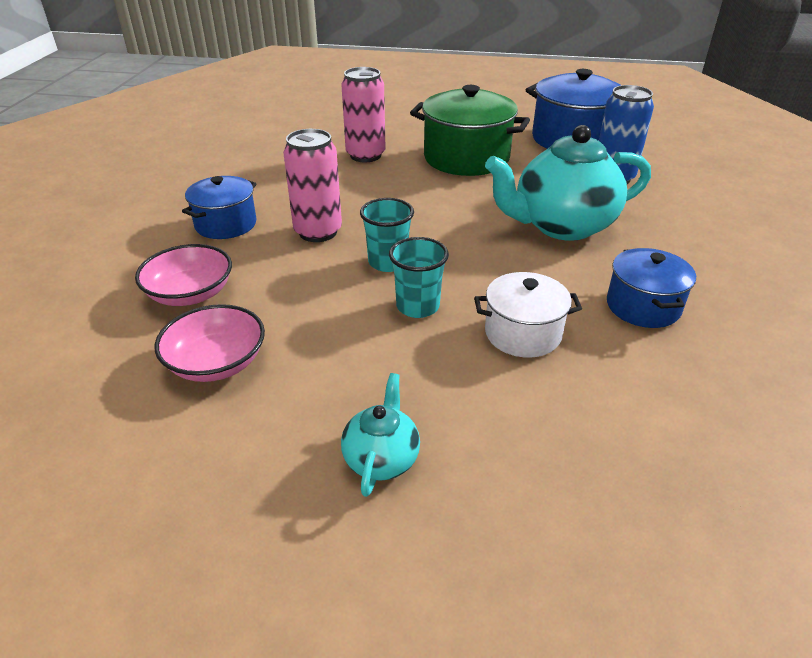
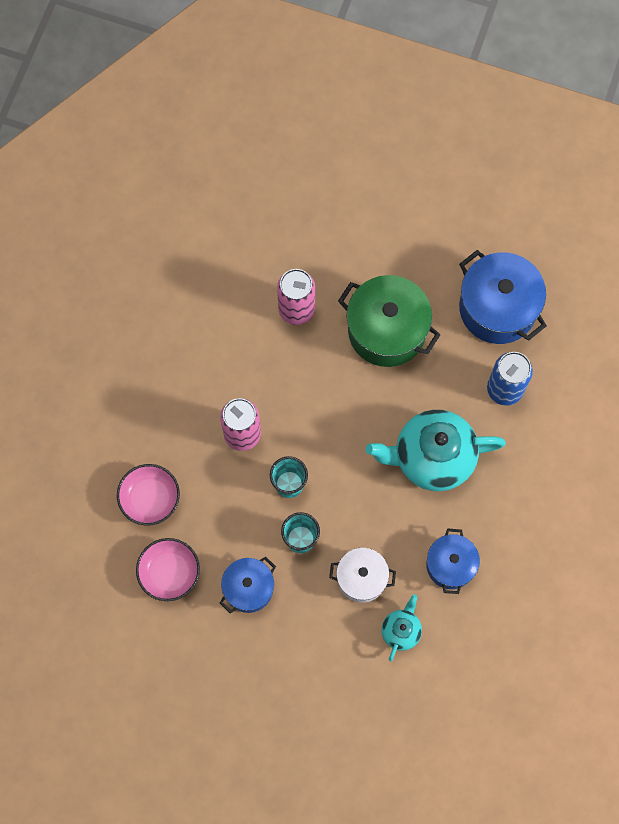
camera: 10 degrees right, 35 degrees up
(226, 224) = (172, 411): blue pot -> blue pot (248, 588)
(381, 458) = (257, 663): turquoise teapot -> turquoise teapot (401, 630)

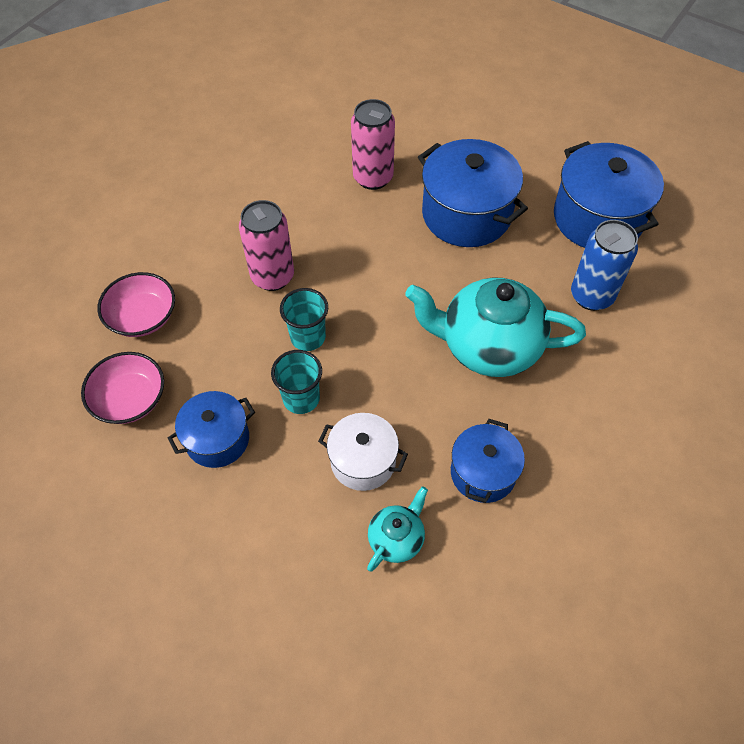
camera: 15 degrees right, 15 degrees down
(387, 330) = (466, 214): green pot -> blue pot

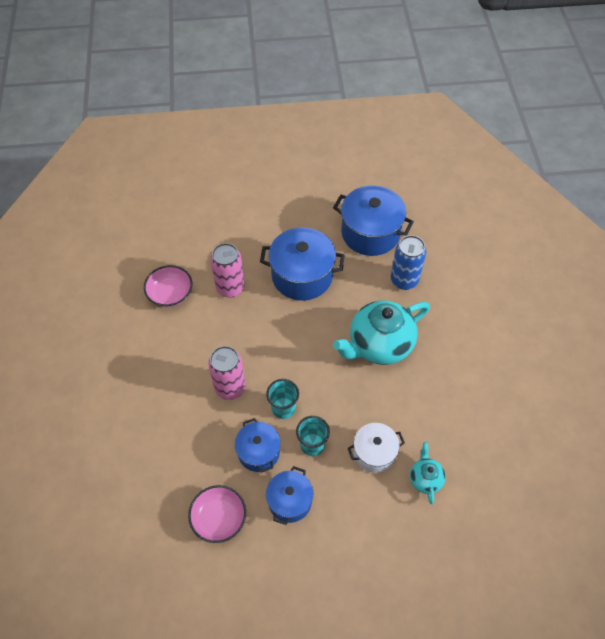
camera: 40 degrees left, 0 degrees up
(142, 317) = (177, 466): pink bowl -> pink bowl (170, 293)
(483, 473) = (434, 413): blue pot -> blue pot (258, 452)

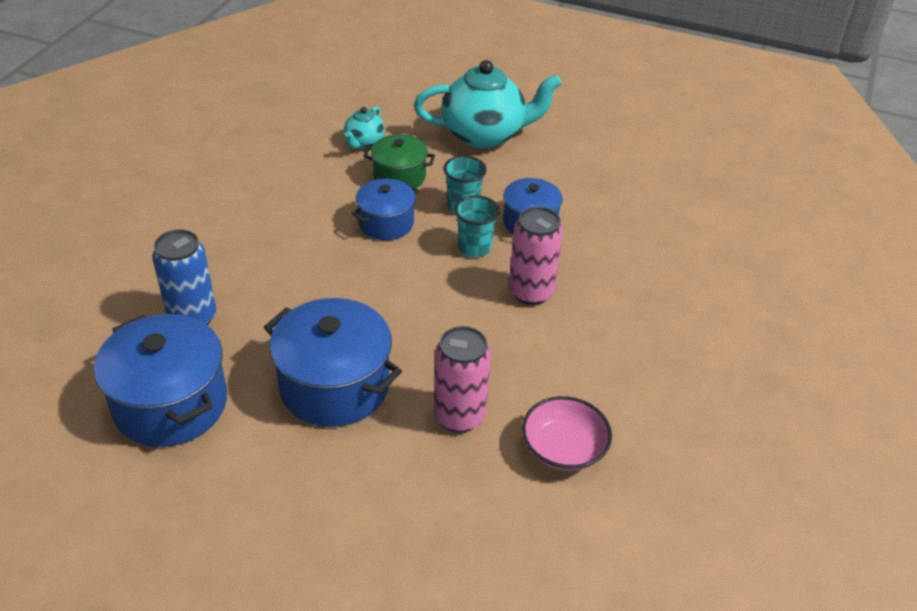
camera: 155 degrees left, 15 degrees down
(219, 518) = (604, 190): pink bowl -> none
(290, 501) = (519, 176): blue pot -> blue pot (386, 223)
(374, 453) = (399, 177): white pot -> green pot
(379, 345) = (302, 261): turquoise teapot -> turquoise teapot (485, 134)

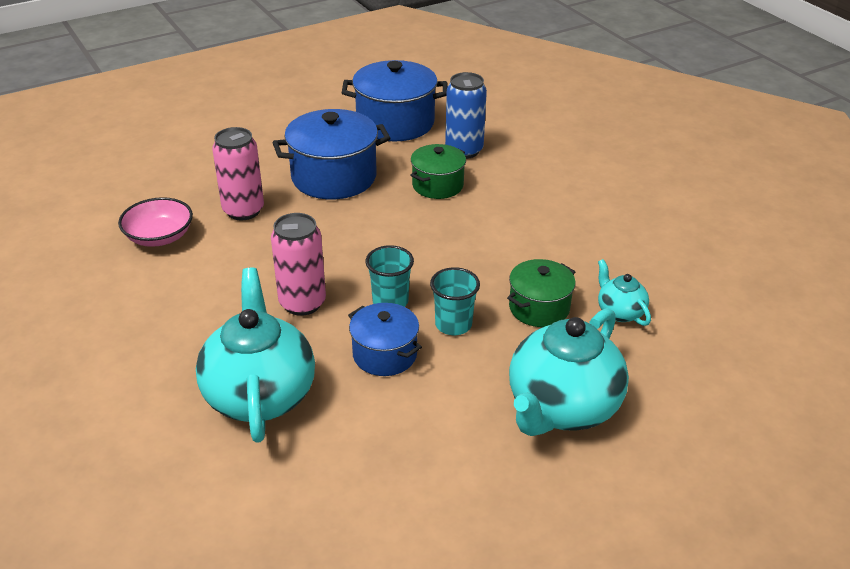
camera: 130 degrees right, 5 degrees down
(280, 303) = (437, 185): none -> green pot
(386, 223) = (477, 269): blue pot -> none
(634, 257) = (260, 394): none -> turquoise teapot

